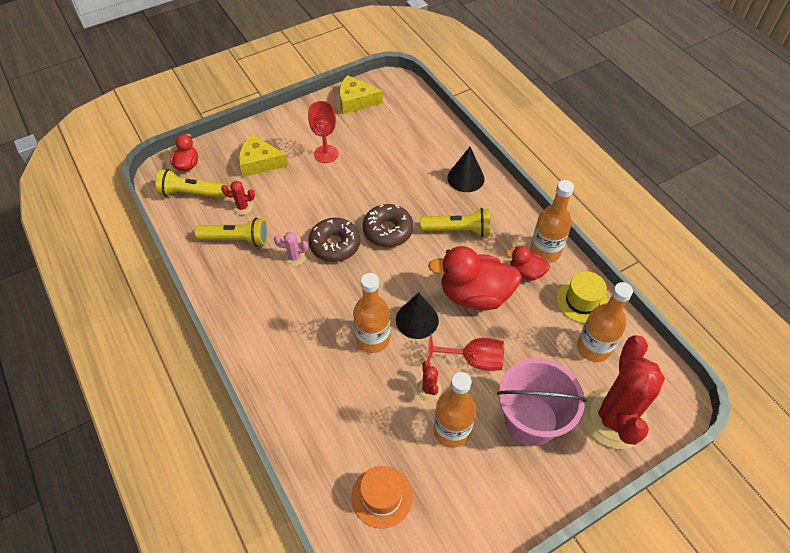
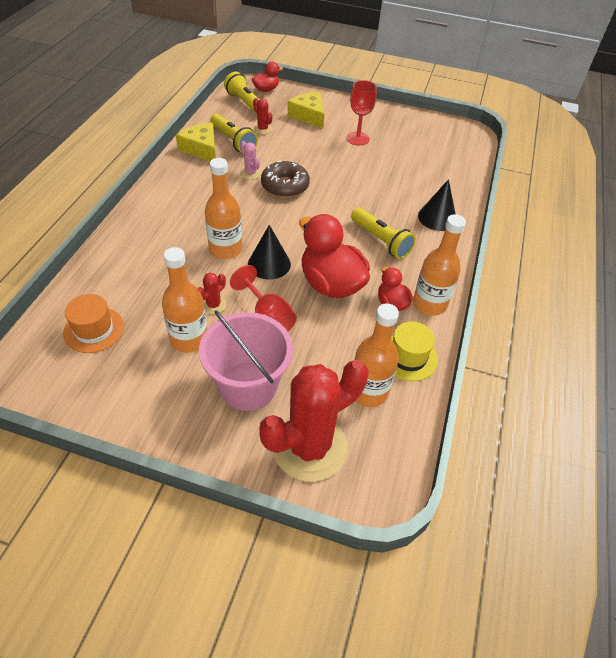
camera: 45 degrees right, 5 degrees down
(356, 101) = (425, 125): yellow cheese -> yellow cheese (201, 149)
(388, 230) = (331, 204): brown donut -> none

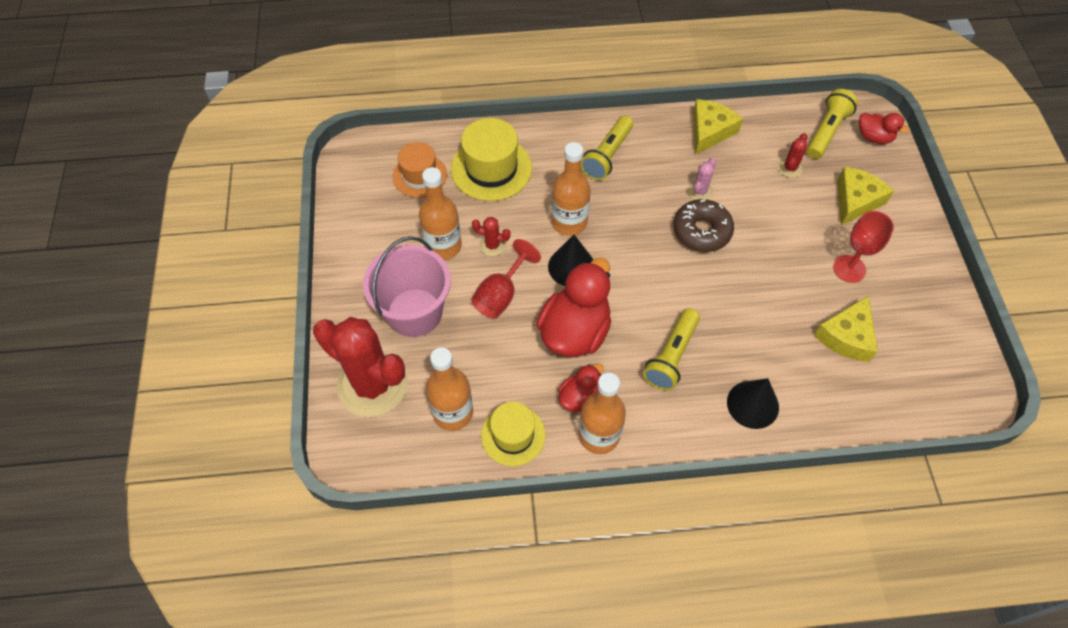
camera: 70 degrees right, 10 degrees up
(130, 277) = (491, 168): none -> yellow hat
(233, 141) = (745, 152): yellow flashlight -> yellow flashlight (607, 156)
(406, 160) = (846, 336): none -> yellow cheese

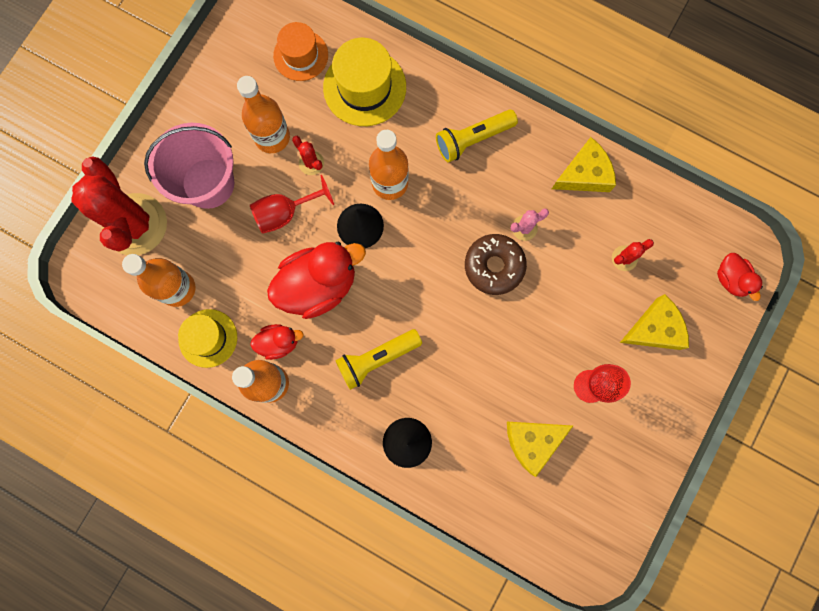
camera: 35 degrees right, 20 degrees up
(826, 132) = (691, 244): yellow flashlight -> none

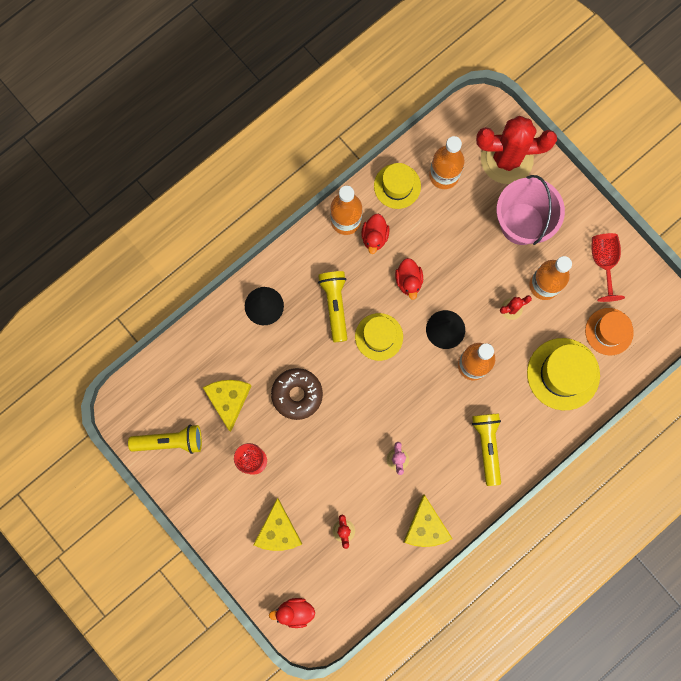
camera: 110 degrees right, 0 degrees up
(285, 213) = (476, 275): red goblet -> red goblet (603, 262)
(318, 285) = (408, 281): red duck -> red duck, size x0.52
(395, 296) = (379, 336): none -> yellow hat
(494, 266) = (375, 423): brown donut -> brown donut (297, 394)
(607, 492) = (170, 441): none -> yellow flashlight

